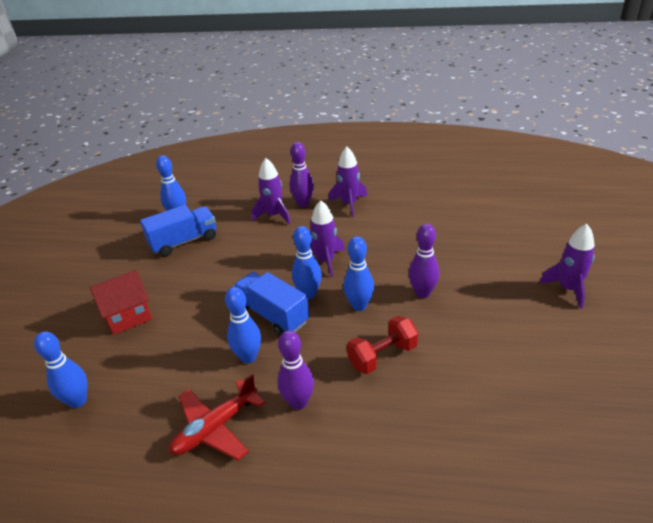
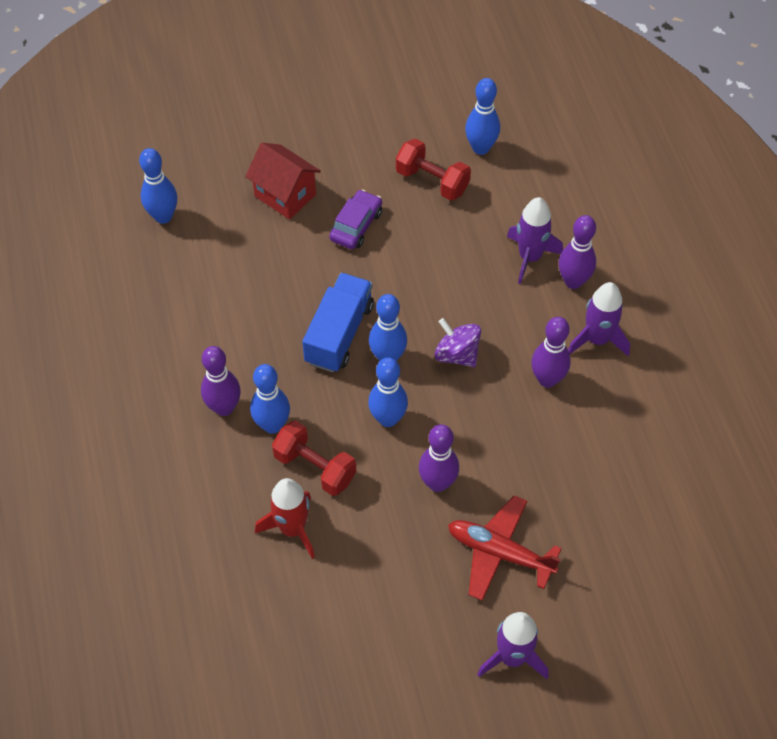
camera: 65 degrees right, 20 degrees up
(184, 241) = (432, 181): blue truck -> red dumbbell
(188, 285) = (356, 225): none -> purple car
(215, 427) = (171, 347): red plane -> red plane (499, 552)
(248, 357) = (268, 337): blue bowling pin -> blue bowling pin (272, 425)
(325, 261) = (457, 354): purple rocket -> purple spinning top
(366, 228) = (547, 379): none -> purple bowling pin
(433, 383) = (292, 528): none -> red rocket

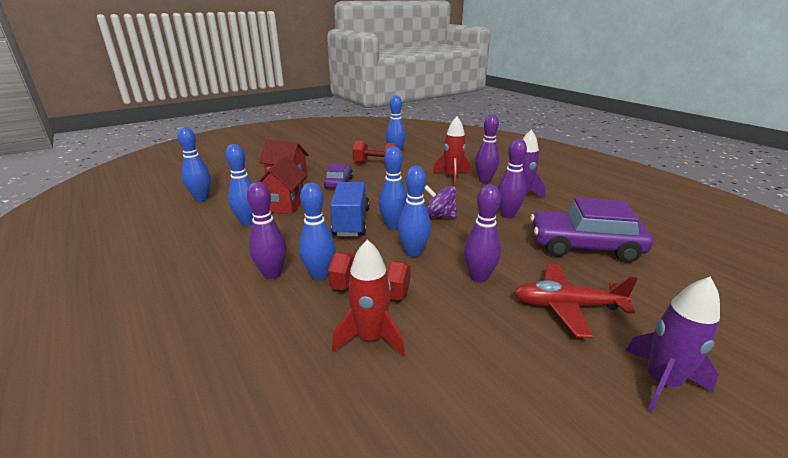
camera: 20 degrees left, 30 degrees down
(214, 296) = (248, 222): none -> blue bowling pin
(265, 267) = (284, 205): none -> red house
(530, 257) = (452, 177): purple rocket -> red rocket
(596, 472) = (584, 246): none -> purple car

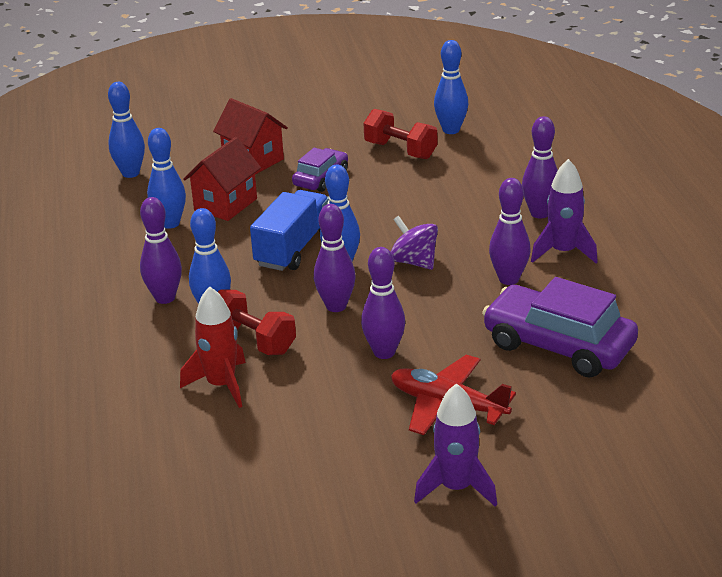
camera: 25 degrees right, 5 degrees up
(413, 252) = (336, 306): blue bowling pin -> purple bowling pin
(452, 177) = (495, 198): red rocket -> none

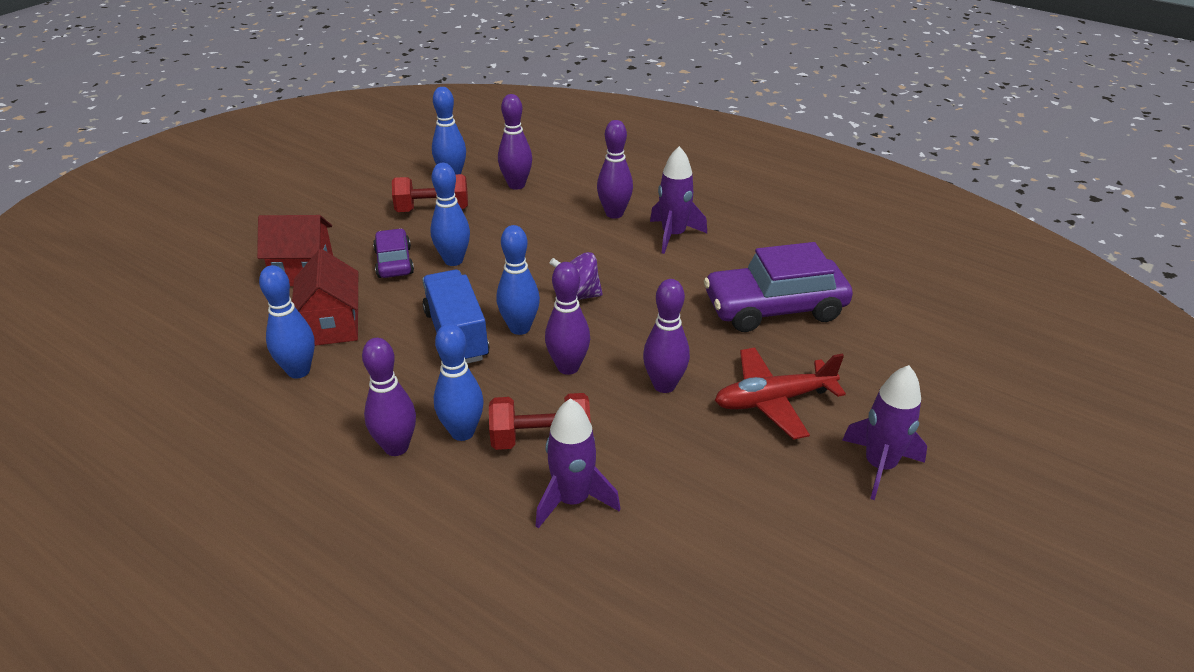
camera: 45 degrees left, 5 degrees up
(130, 173) = (183, 342): blue bowling pin -> blue bowling pin (453, 260)
(221, 385) = (572, 500): red rocket -> purple rocket
(509, 279) = (667, 275): purple bowling pin -> purple bowling pin (516, 185)

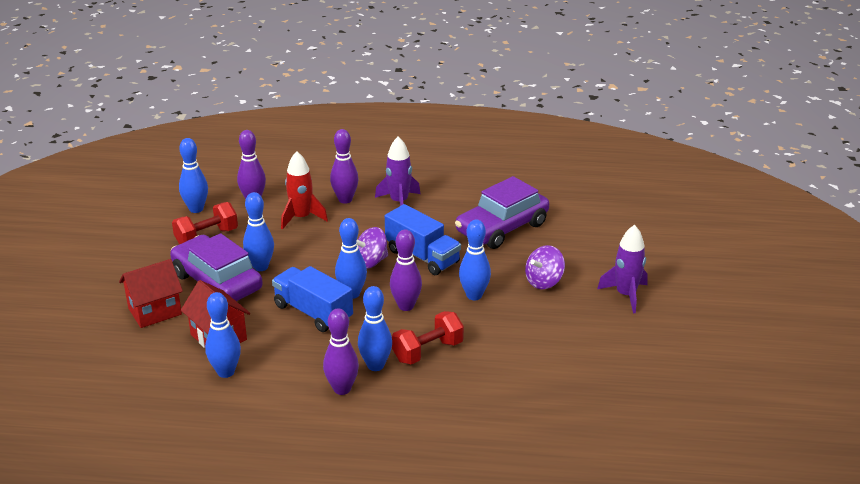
camera: 30 degrees left, 5 degrees down
(394, 262) = (217, 282): purple car -> purple car, size x1.80
(548, 219) = (301, 218): none -> red rocket
(572, 500) = (476, 375): purple rocket -> none
(643, 310) = (422, 256): none -> blue truck
(664, 385) = (474, 295): purple bowling pin -> blue bowling pin
(773, 400) = (544, 281): red plane -> purple spinning top

